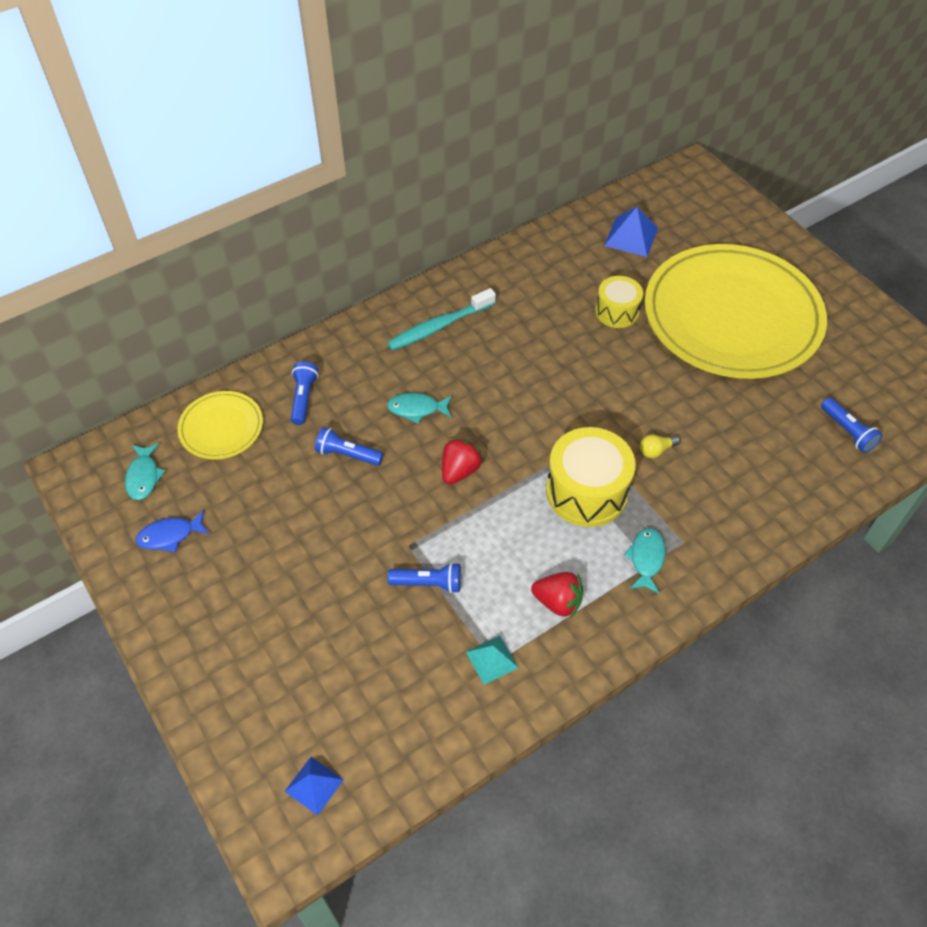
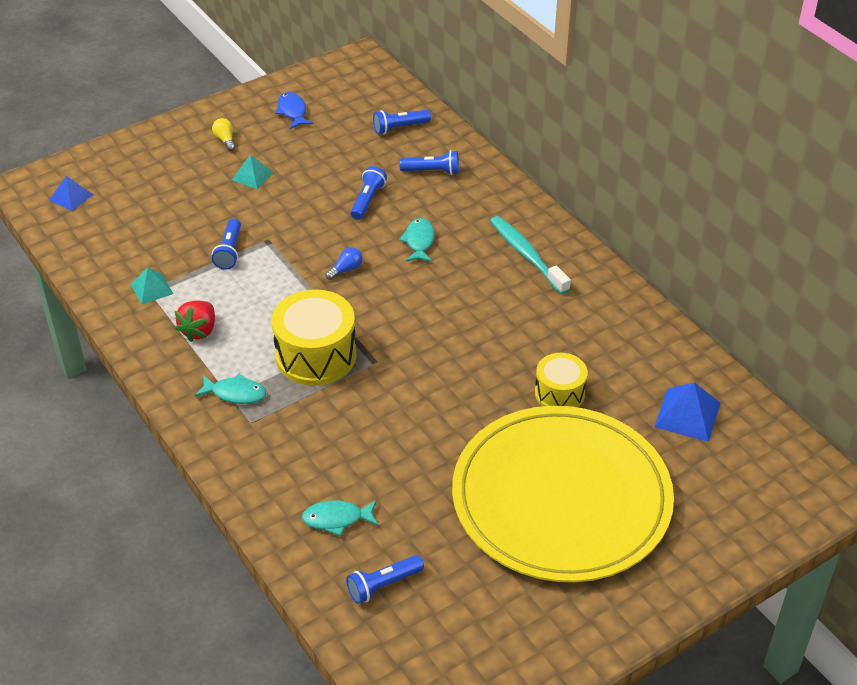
camera: 90 degrees right, 10 degrees down
(143, 476) = (350, 93): turquoise fish -> turquoise fish (337, 519)
(221, 427) = (399, 127): yellow plate -> blue flashlight
(292, 570) = (252, 176): none -> turquoise pyramid
(459, 470) = (346, 270): red strawberry -> blue light bulb
(656, 450) = (363, 411): yellow light bulb -> yellow light bulb (225, 140)

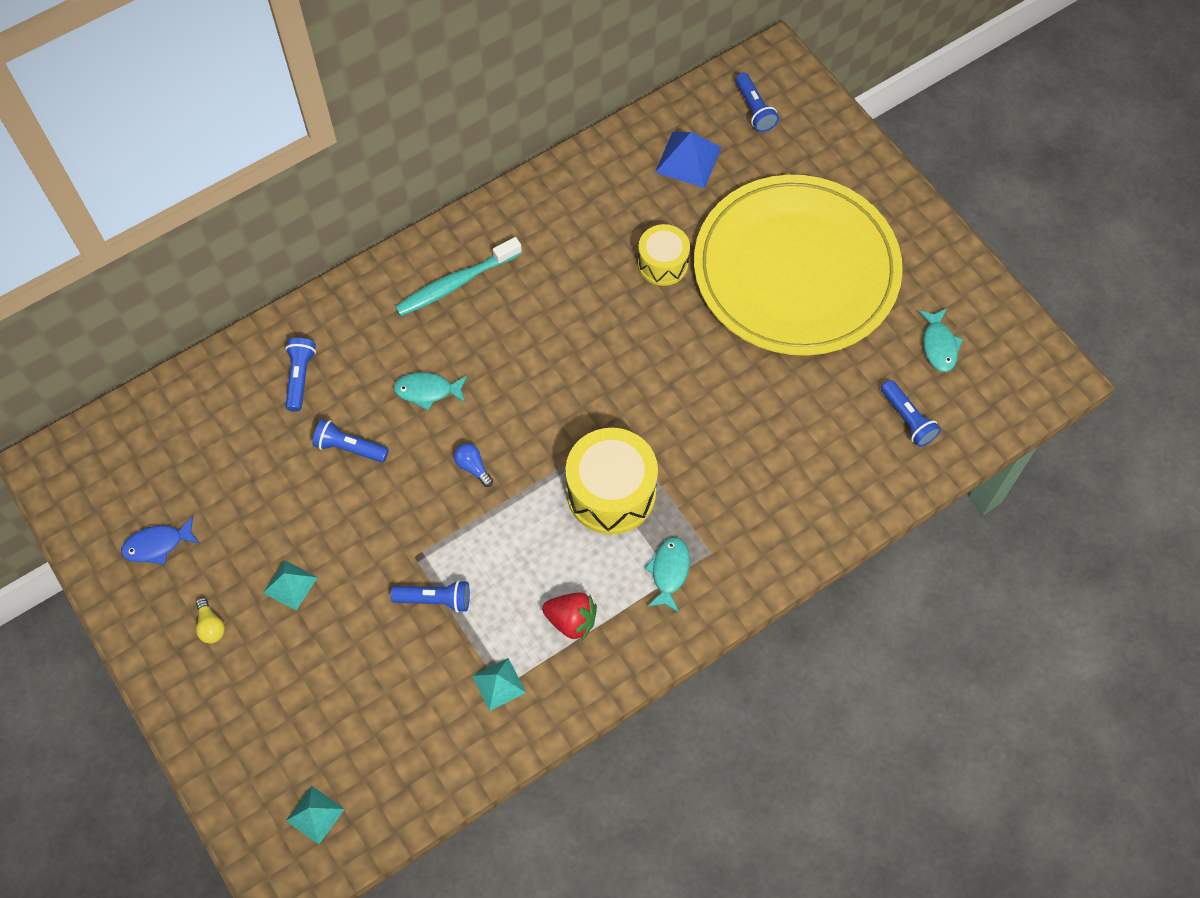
camera: 90 degrees left, 20 degrees up
(71, 197) = (315, 814): blue pyramid -> turquoise pyramid
(225, 140) = (210, 626): yellow light bulb -> yellow light bulb turned 90 degrees counterclockwise
(337, 519) = (834, 462): turquoise fish -> turquoise fish (939, 345)
(399, 127) = (208, 414): blue flashlight -> blue flashlight (754, 109)

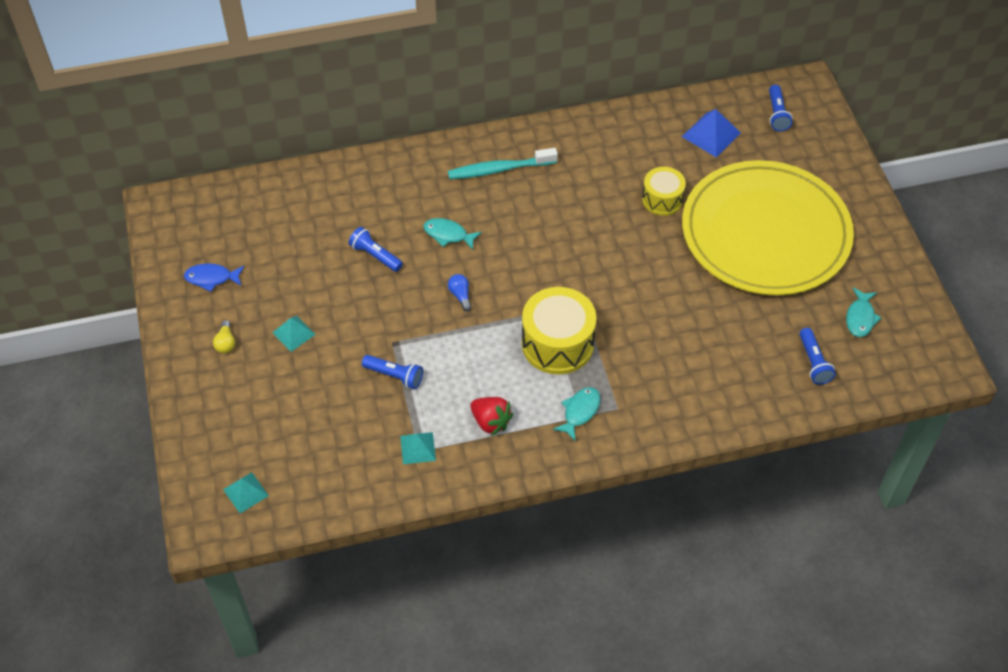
camera: 20 degrees right, 10 degrees down
(300, 377) = (359, 199): blue flashlight -> none

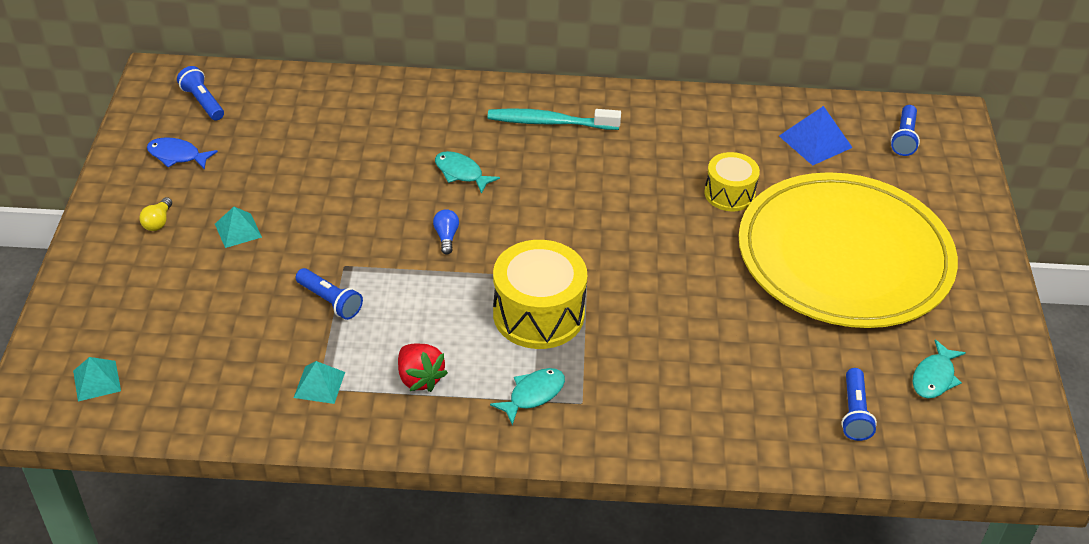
camera: 15 degrees right, 10 degrees down
(375, 255) = (368, 175): blue flashlight -> blue flashlight (203, 102)

